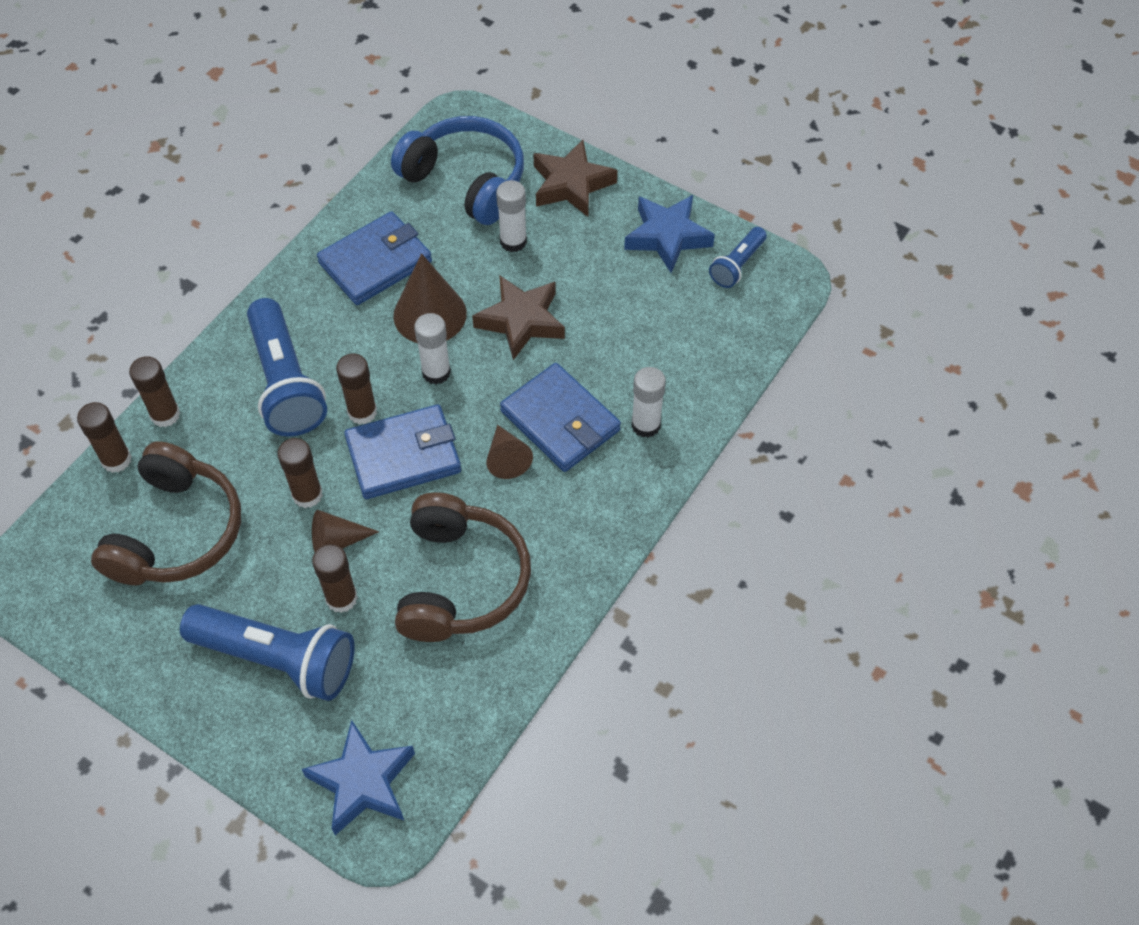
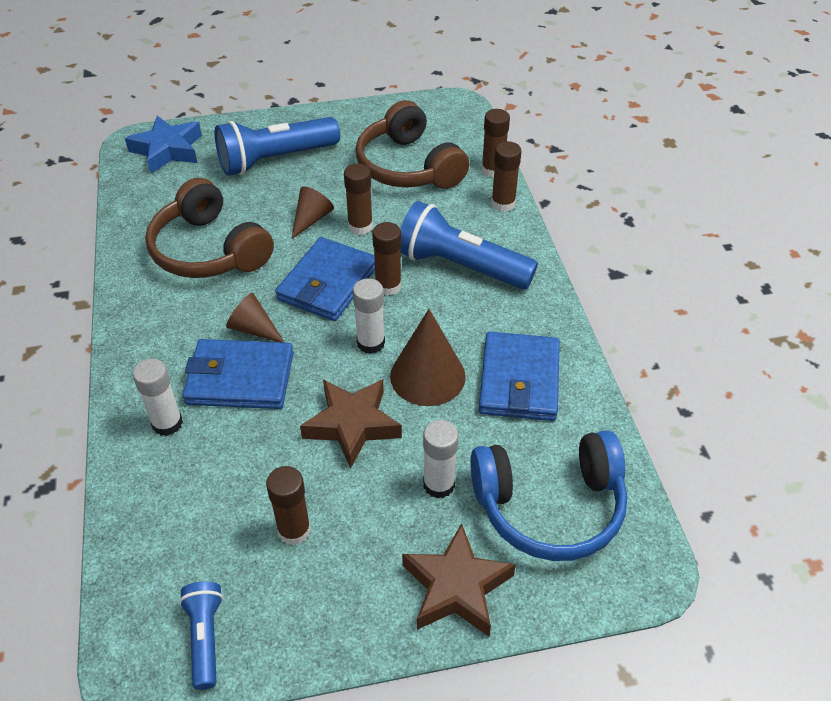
camera: 135 degrees right, 10 degrees down
(341, 598) = (273, 200): brown glue stick -> brown glue stick (294, 530)
(667, 237) = (305, 610): blue star -> none

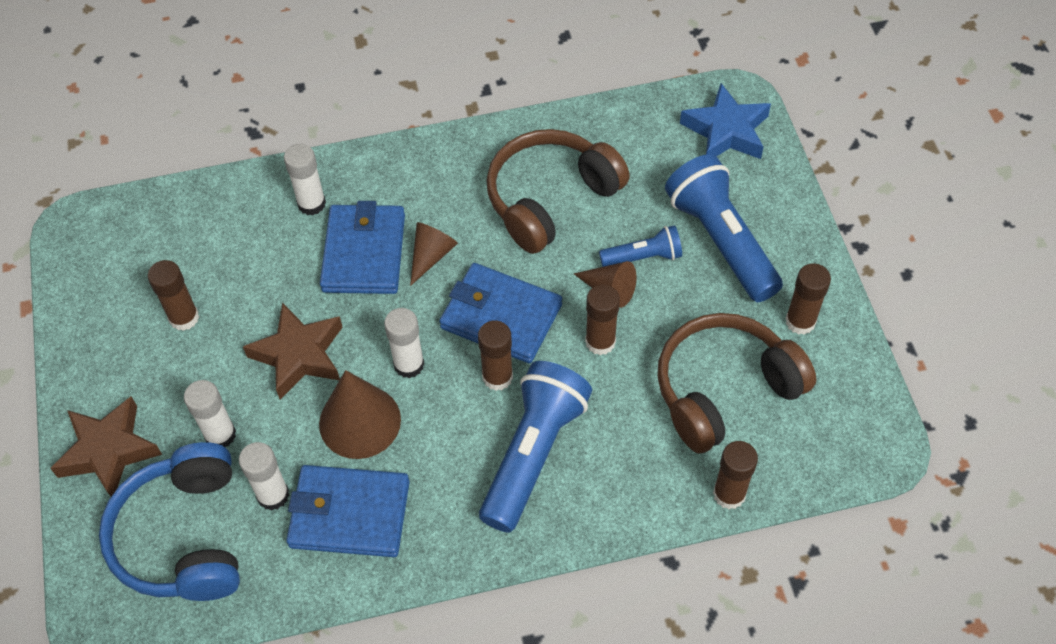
camera: 90 degrees right, 10 degrees up
(205, 637) = (93, 267): blue flashlight -> blue flashlight (643, 257)
(503, 203) = (657, 505): brown glue stick -> brown glue stick (800, 321)
(503, 437) = (273, 495): none -> white glue stick

